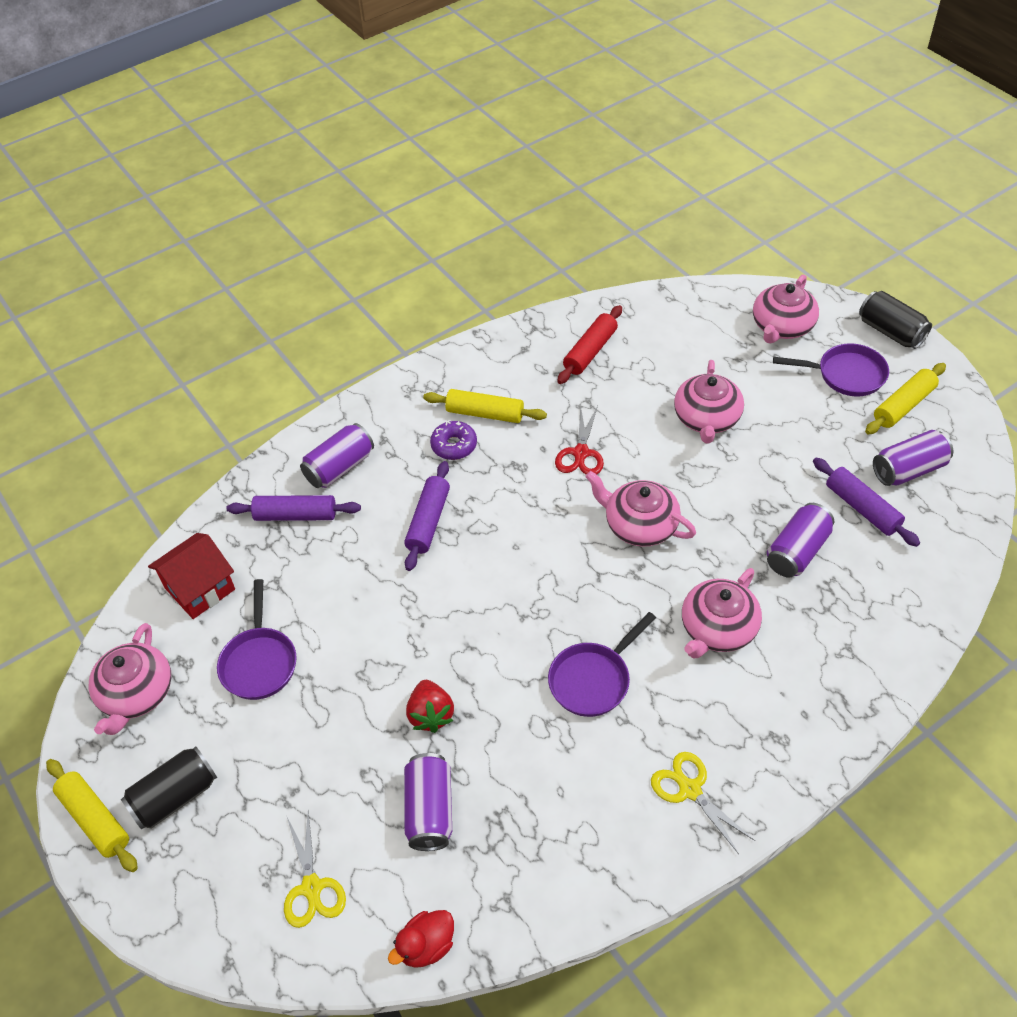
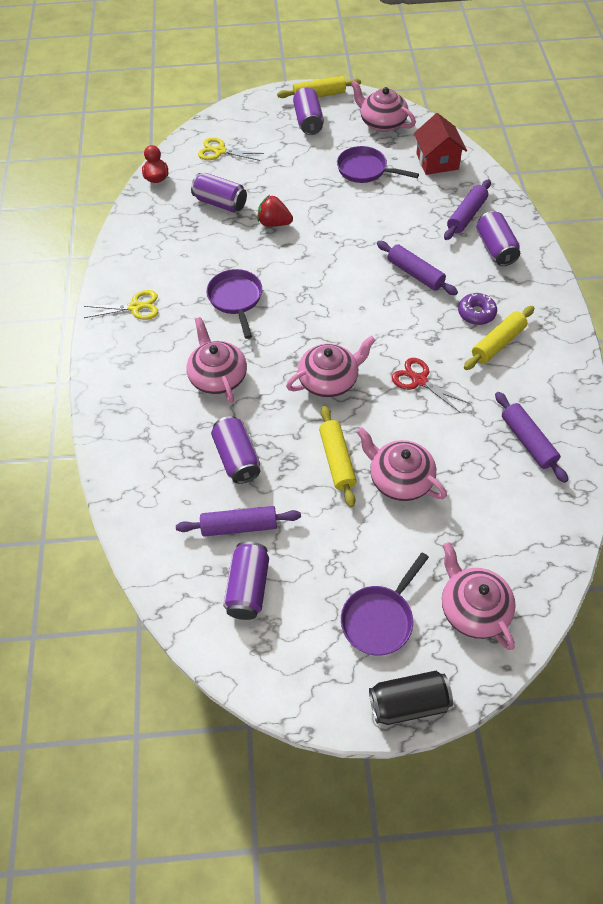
camera: 120 degrees right, 5 degrees up
(175, 797) = (308, 121): black can -> purple can
(590, 351) = (527, 441): red rolling pin -> purple rolling pin
(903, 406) = (313, 639): yellow rolling pin -> yellow rolling pin (337, 460)

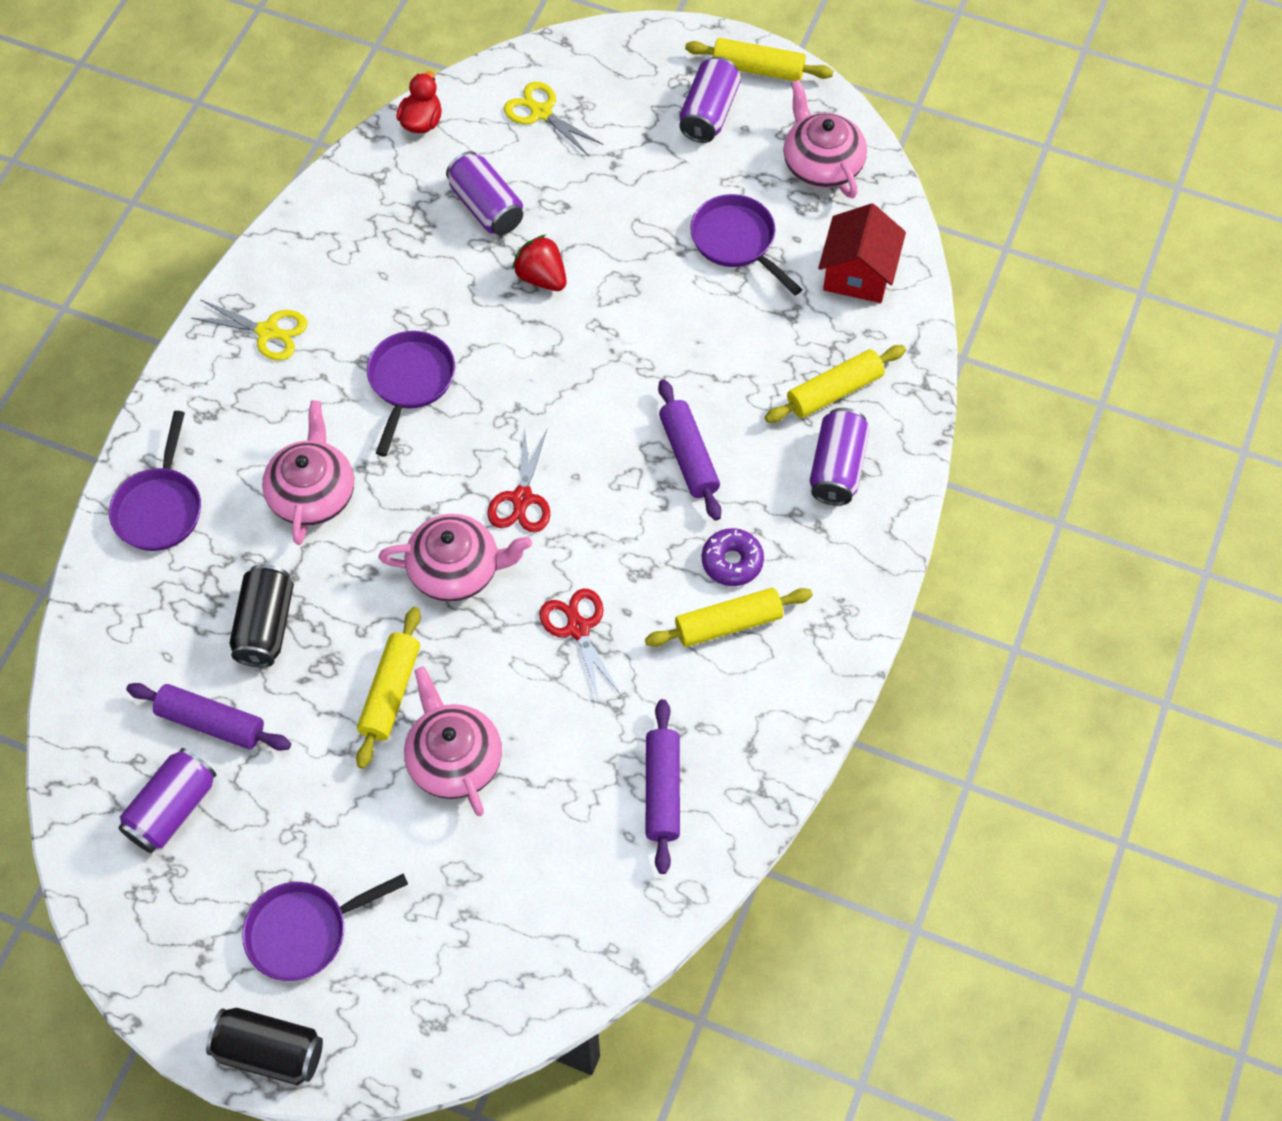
camera: 25 degrees right, 5 degrees up
(129, 423) = (160, 508): none -> purple pan
(237, 458) = (266, 626): purple can -> black can
(340, 330) = (522, 499): none -> red scissors
(466, 216) = (834, 391): purple rolling pin -> yellow rolling pin
(473, 608) = (427, 978): pink teapot -> none

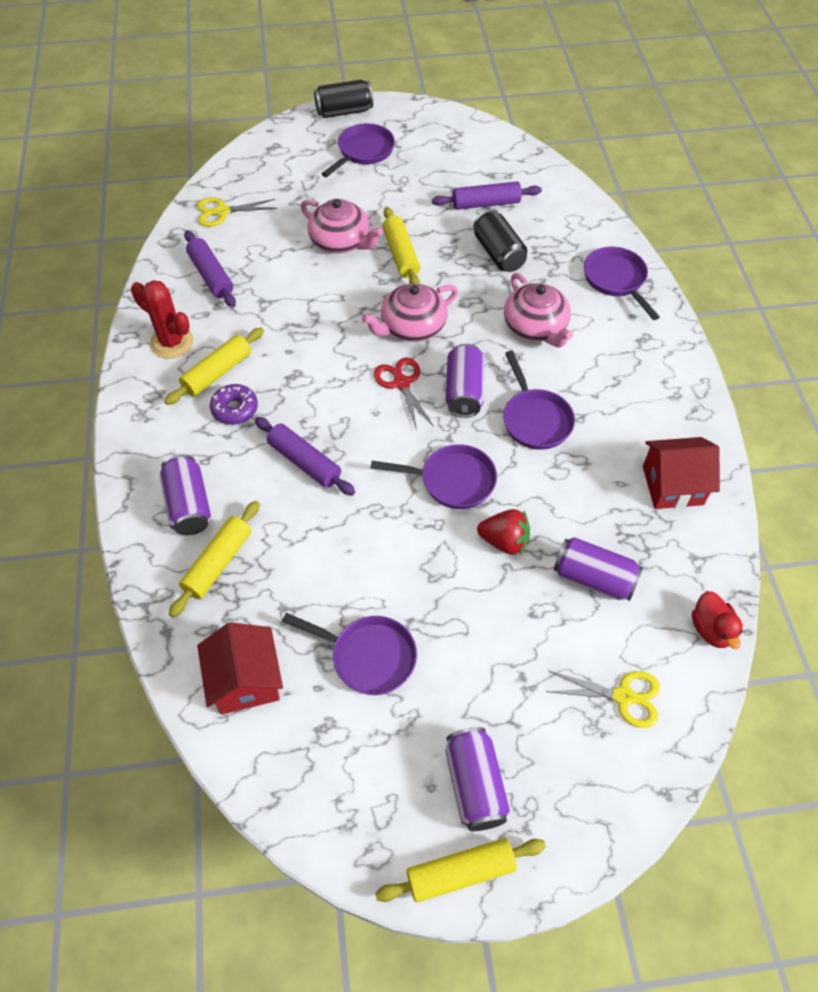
camera: 150 degrees right, 5 degrees down
(172, 809) = (471, 166): purple can -> purple can (464, 391)
(268, 332) = (658, 405): yellow scissors -> yellow scissors (222, 212)
(335, 248) = (672, 485): none -> red house
(548, 360) = (452, 481): none -> purple pan
(578, 628) = (313, 329): red scissors -> none
(764, 700) = (172, 342): none -> red cactus
(821, 164) = (335, 785): pink teapot -> none

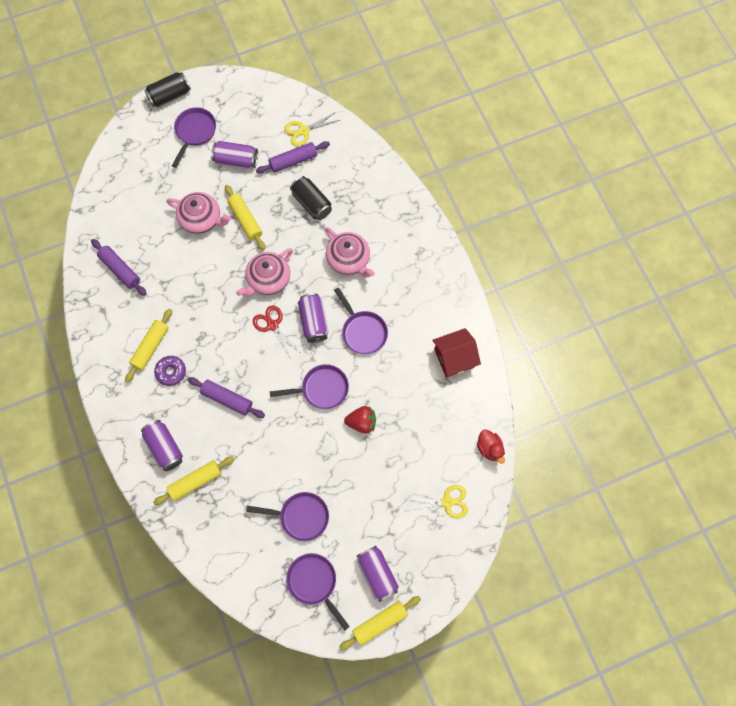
camera: 15 degrees left, 15 degrees up
(172, 342) = (112, 331): red cactus -> none
(218, 563) = (195, 481): yellow rolling pin -> yellow rolling pin turned 45 degrees clockwise
(222, 212) = (109, 212): yellow scissors -> yellow scissors (303, 131)
(245, 681) = (235, 550): red house -> none
(593, 578) = (418, 433): purple can -> purple can (236, 160)
(616, 280) = (394, 207): purple pan -> purple pan (314, 582)

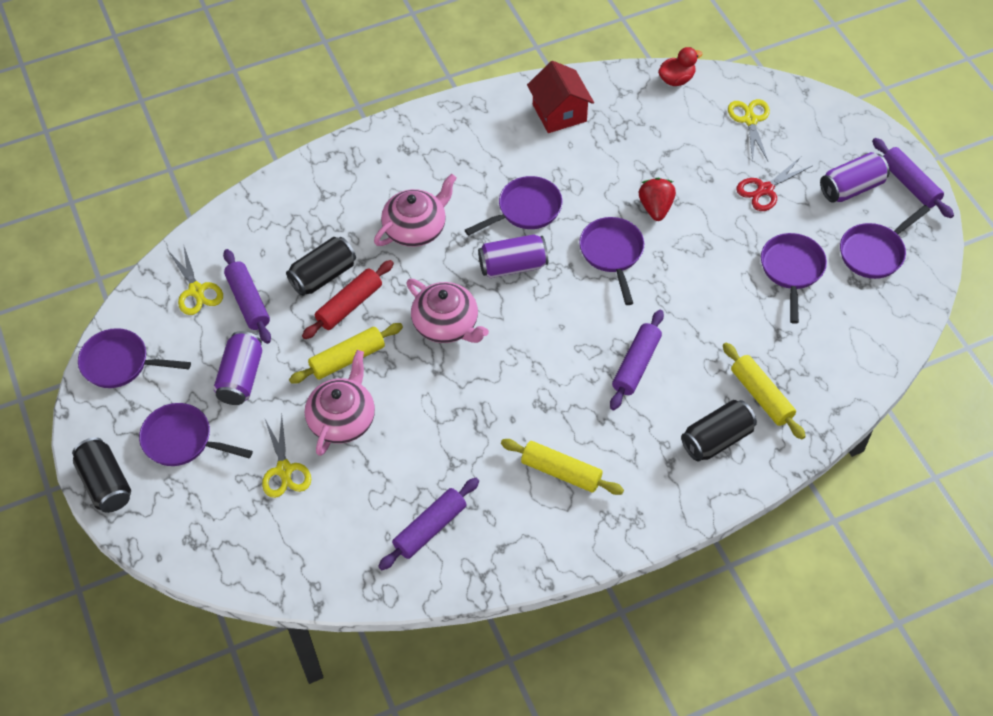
camera: 90 degrees left, 15 degrees down
(164, 448) = (717, 439): purple can -> black can
(169, 188) = (284, 470): none -> yellow scissors
(171, 372) = (599, 440): purple donut -> none
(252, 95) = (120, 363): none -> purple pan
(272, 325) = (520, 315): red scissors -> red scissors (765, 190)
(287, 220) = (349, 305): none -> red rolling pin
(380, 622) = (909, 184): yellow rolling pin -> purple rolling pin

